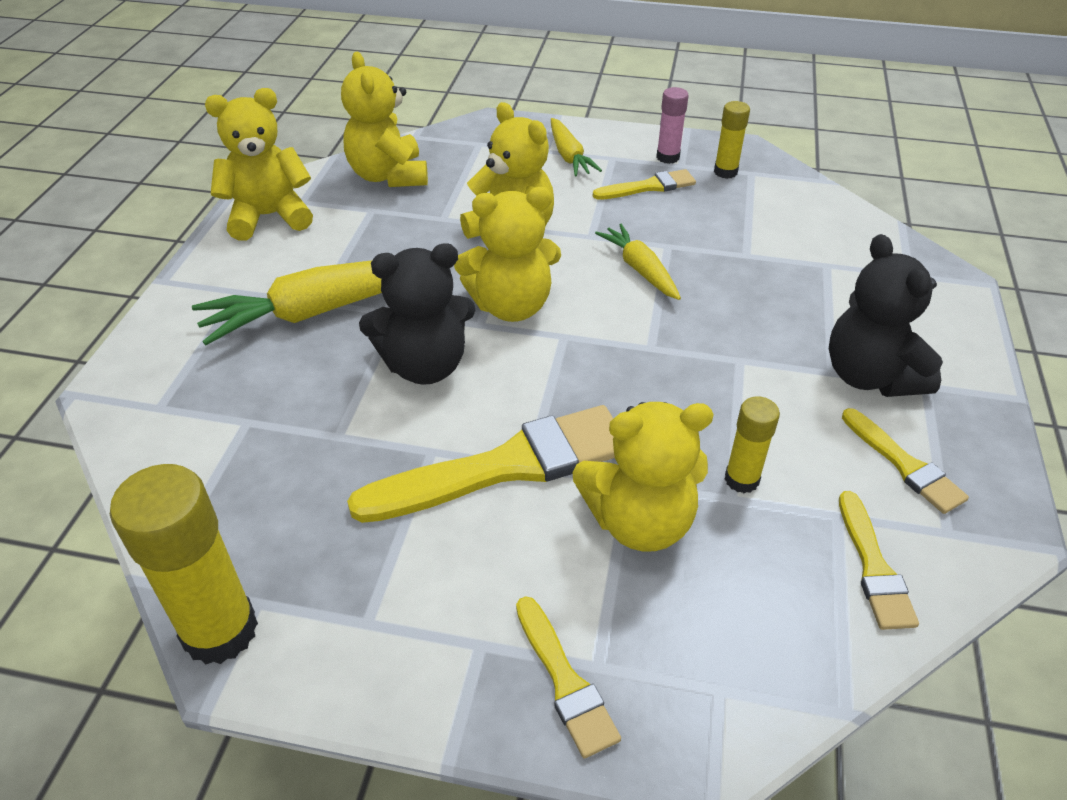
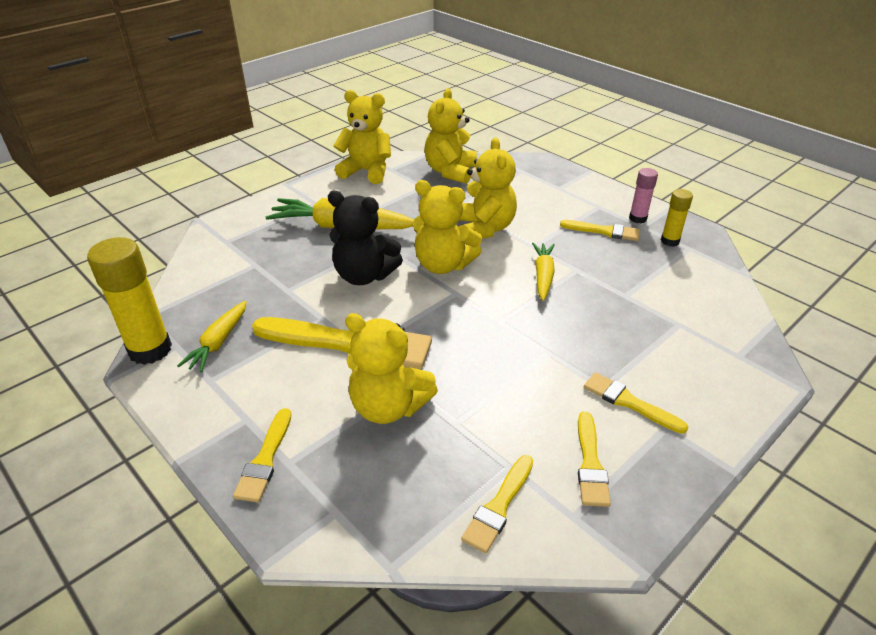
camera: 35 degrees right, 5 degrees down
(569, 156) = (571, 196): yellow carrot -> yellow carrot (218, 342)
(741, 479) = (472, 416): yellow glue stick -> none
(870, 376) = (629, 402): black teddy bear -> yellow brush

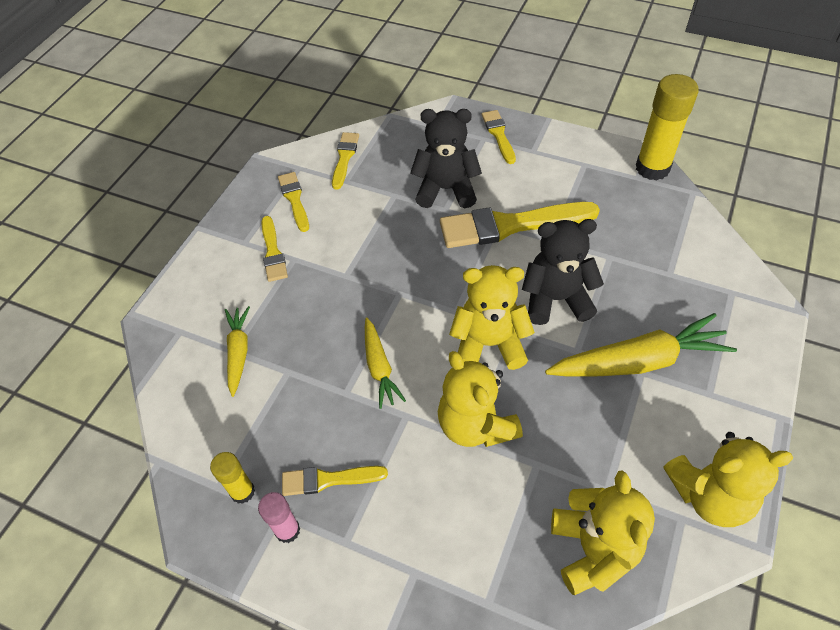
camera: 160 degrees right, 15 degrees up
(218, 342) = (611, 191): yellow carrot -> yellow carrot (238, 352)
(388, 407) = (446, 189): yellow teddy bear -> black teddy bear
(629, 402) = (273, 252): yellow brush -> yellow brush turned 60 degrees clockwise

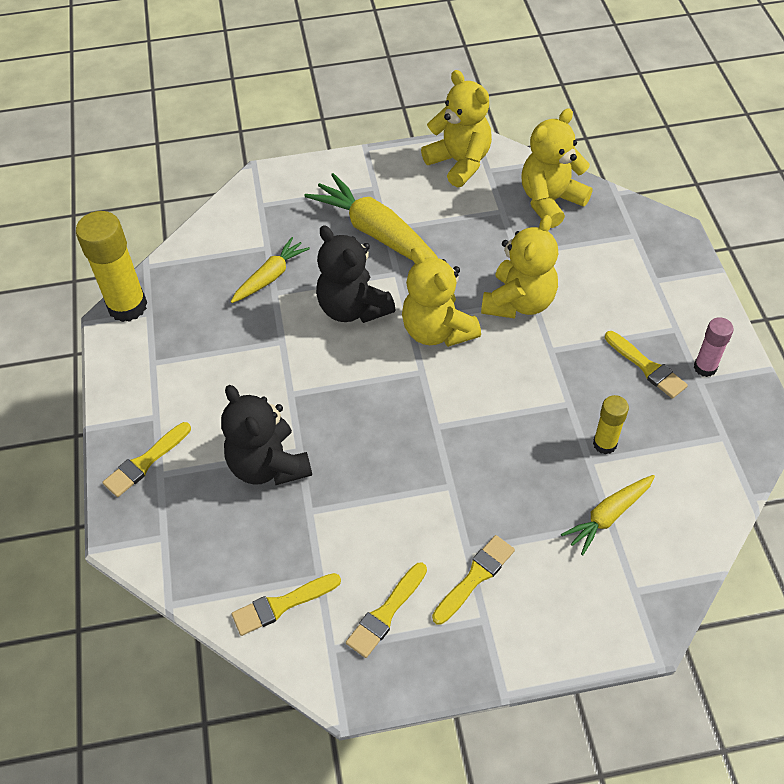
camera: 125 degrees left, 0 degrees up
(242, 492) = (710, 416): yellow glue stick -> yellow glue stick (604, 444)
(379, 367) = (525, 394): yellow carrot -> yellow carrot (270, 277)
(510, 225) = (285, 382): yellow brush -> none

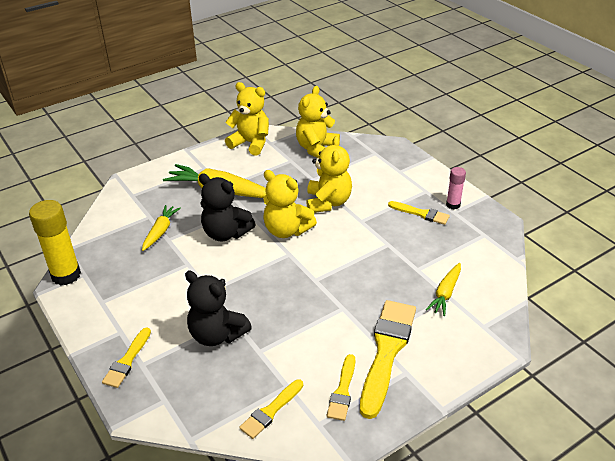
camera: 25 degrees left, 15 degrees down
(475, 577) = (386, 351): yellow brush -> yellow brush, size x1.90
(604, 444) = (421, 258): yellow glue stick -> none

